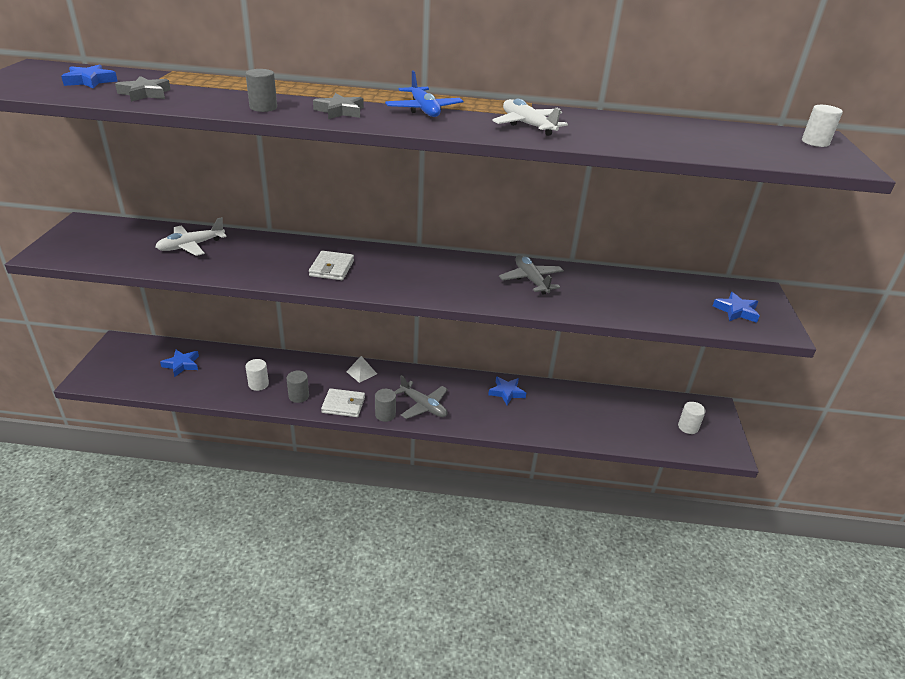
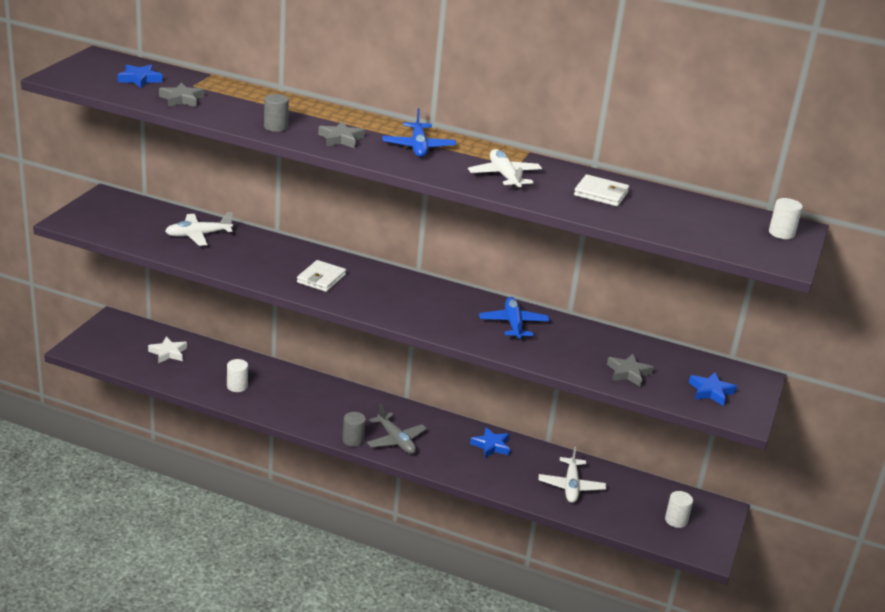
camera: 15 degrees right, 5 degrees down
(182, 365) = (168, 353): blue star -> white star
(299, 396) = (273, 405): grey cylinder -> none
(343, 405) = (314, 422): white wallet -> white wallet (601, 194)
(361, 372) = (345, 396): white pyramid -> none
(531, 280) = (513, 324): grey plane -> blue plane
(590, 415) = (571, 486): none -> white plane
(658, 307) = (628, 373): none -> grey star

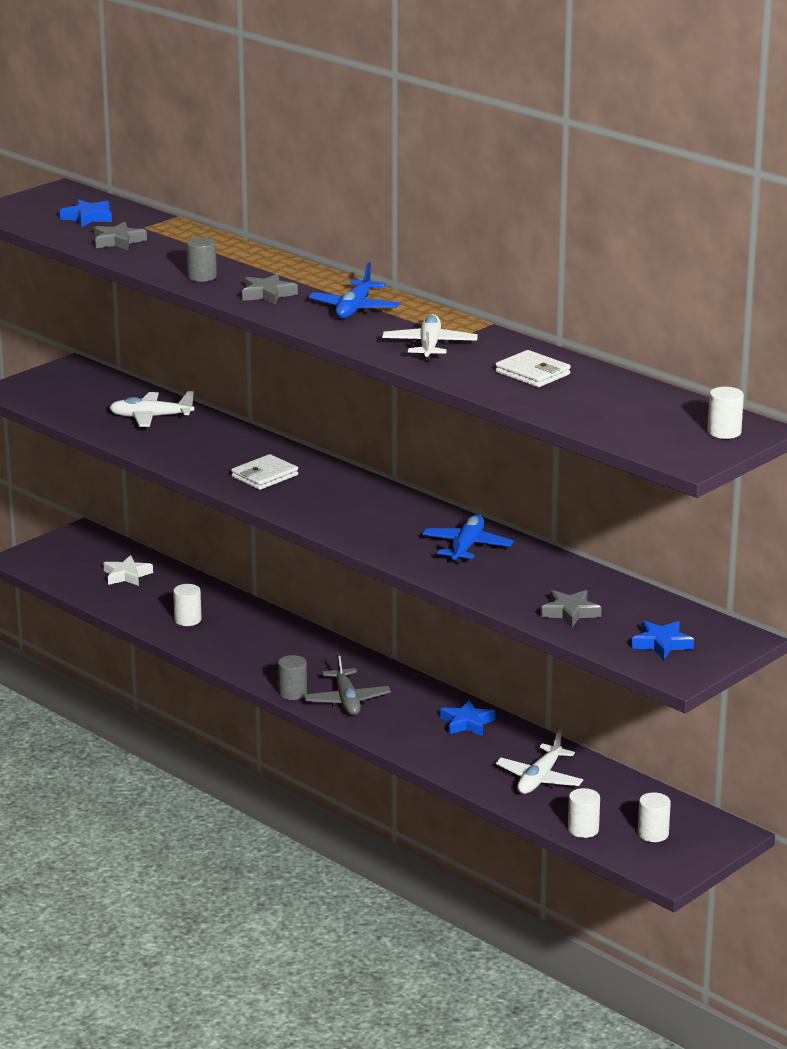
camera: 25 degrees right, 5 degrees down
(629, 526) = (583, 830): none -> white cylinder

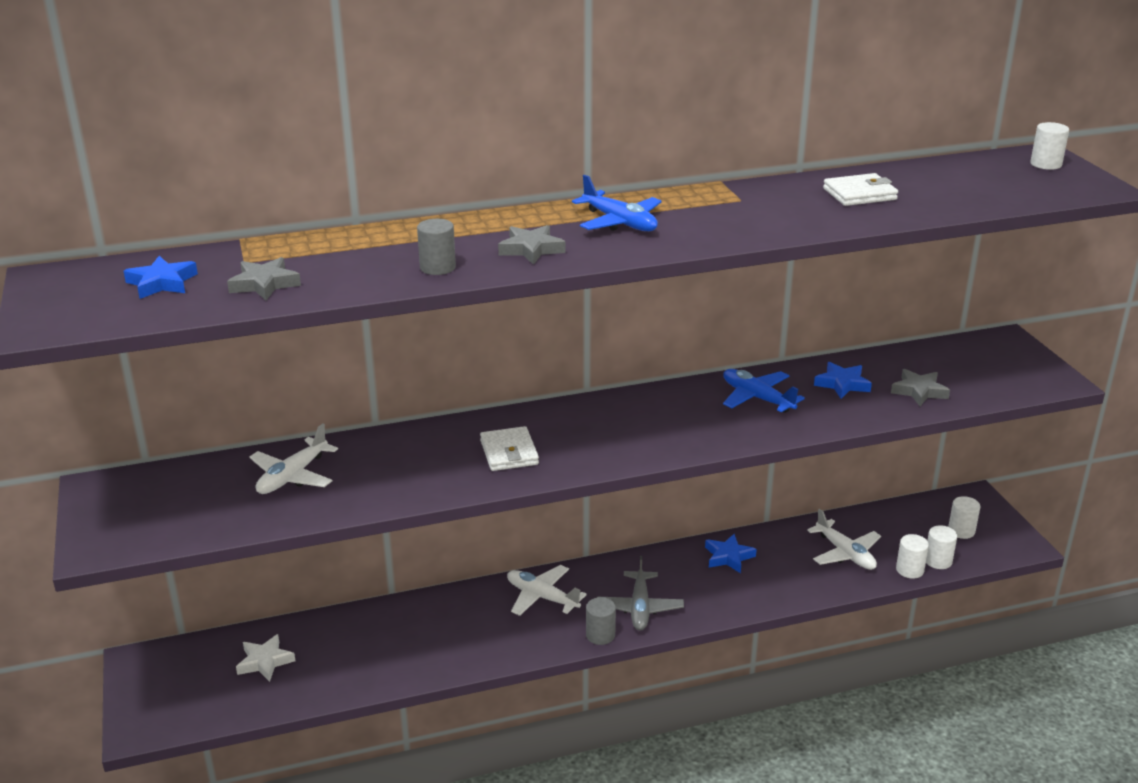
camera: 60 degrees left, 5 degrees up
(188, 620) = (399, 652): white cylinder -> white cylinder (909, 570)
(347, 701) = (640, 608): grey plane -> grey plane turned 75 degrees clockwise
(429, 346) = (753, 215): white plane -> white plane (542, 597)
(661, 644) = (1000, 371): blue star -> blue star (842, 384)

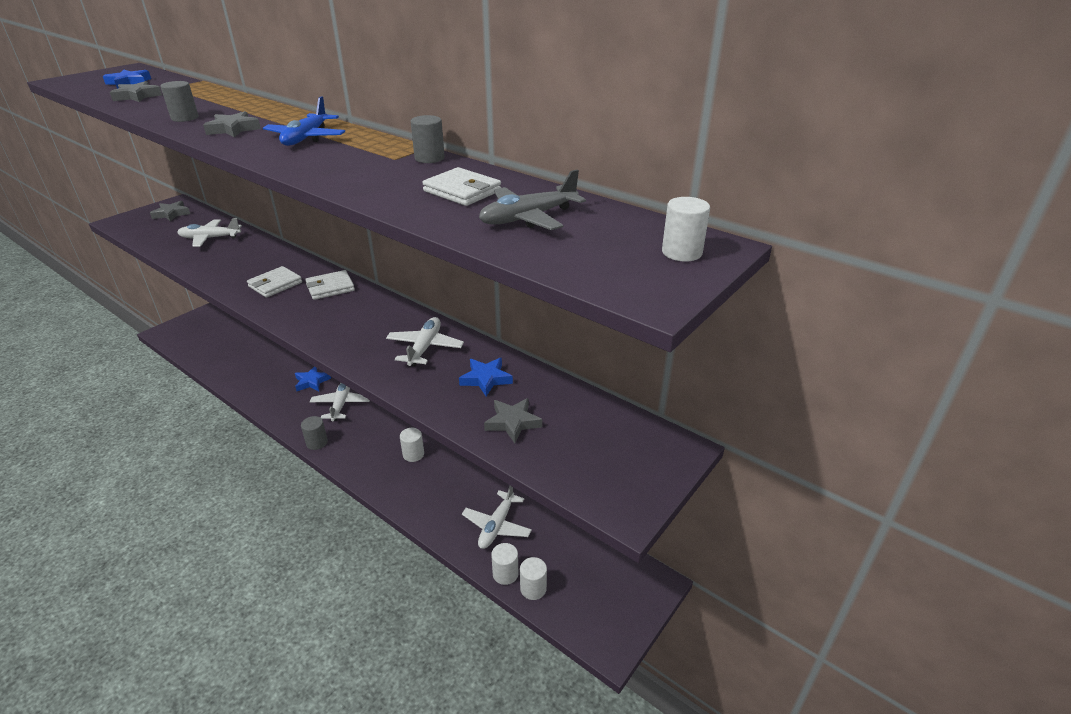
camera: 55 degrees right, 5 degrees up
(142, 496) = (171, 214): none -> grey star
(265, 661) = (229, 342): white star -> none
(562, 420) = (330, 287): none -> white wallet
(640, 608) = (356, 448): grey plane -> grey plane (528, 218)
(728, 557) = (443, 466): blue star -> blue star (312, 381)
(757, 188) = (429, 158): none -> grey cylinder
(757, 398) = (425, 347): blue plane -> white plane
(961, 531) = (592, 590): white cylinder -> white cylinder (413, 454)

